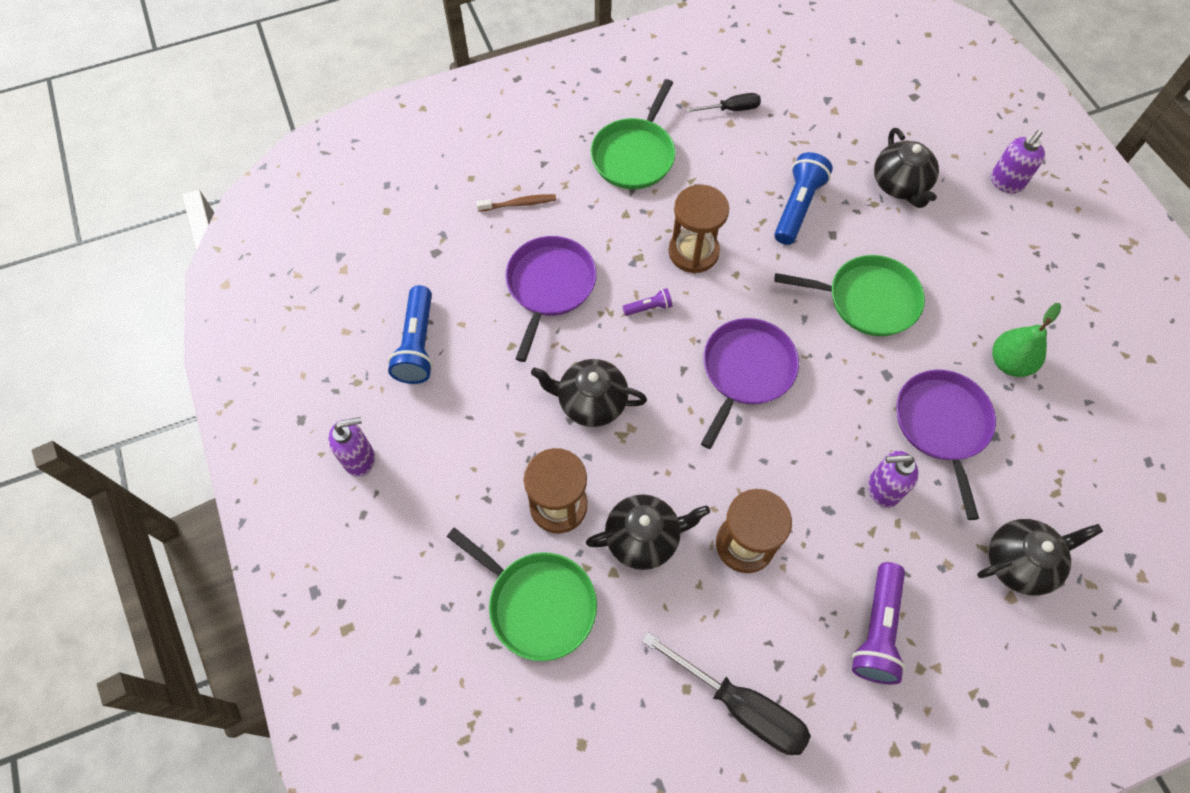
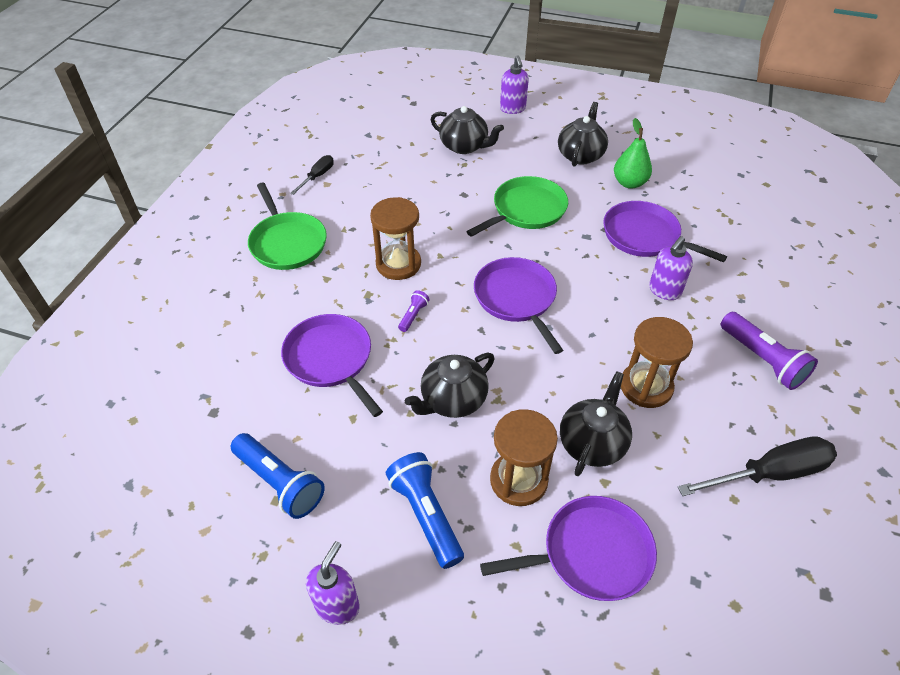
camera: 50 degrees left, 15 degrees down
(519, 204) = (240, 331): brown toothbrush -> none
(537, 603) = (591, 554): green pan -> purple pan
(797, 206) = (425, 196): blue flashlight -> blue flashlight (425, 514)
(1019, 562) = (764, 264): black teapot -> black teapot (580, 155)

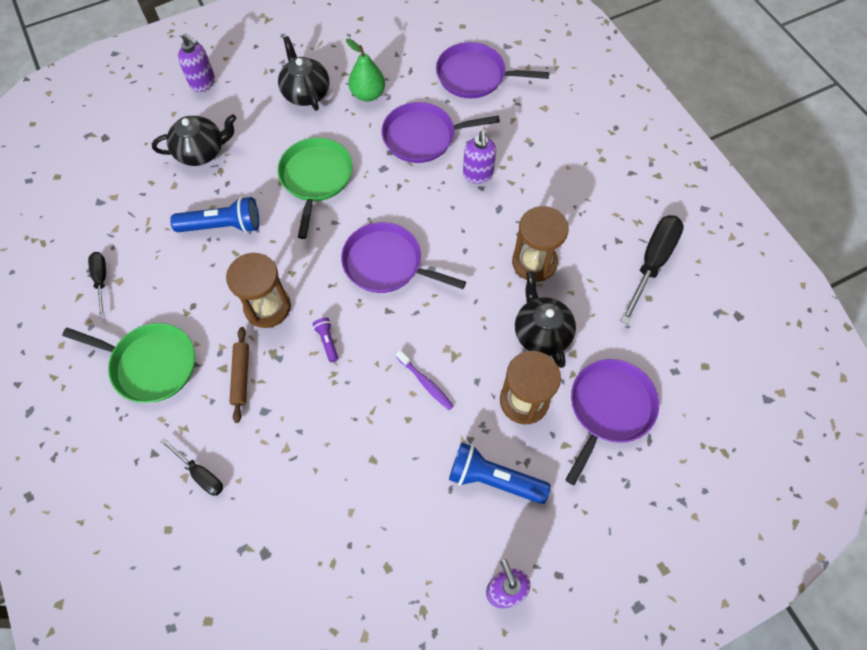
camera: 45 degrees left, 15 degrees up
(237, 329) = (200, 474): none -> black screwdriver
(280, 483) = (376, 553): blue flashlight -> blue flashlight (223, 226)
(331, 292) = (241, 376): none -> brown rolling pin
(331, 359) = (306, 431): purple pan -> purple pan (475, 76)
(452, 400) = (425, 383): black teapot -> purple toothbrush
(762, 360) = (582, 182): purple flashlight -> none

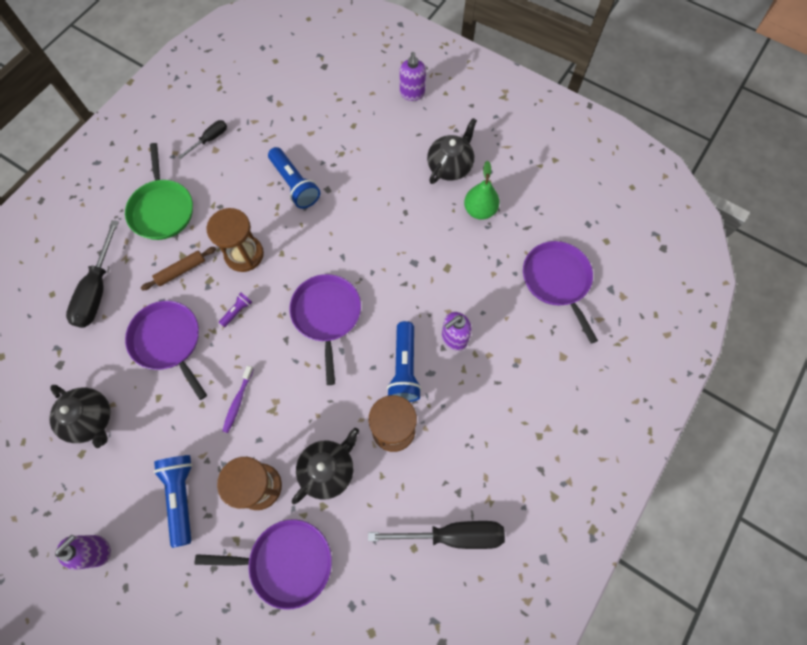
camera: 60 degrees right, 5 degrees up
(200, 474) = (98, 290): black screwdriver -> black screwdriver, size x1.81
(201, 152) = (349, 132): black teapot -> black teapot (91, 419)
(316, 178) = (374, 220): green pan -> none
(423, 137) = (465, 275): purple pan -> purple pan (169, 341)
(481, 226) = (404, 368): none -> blue flashlight

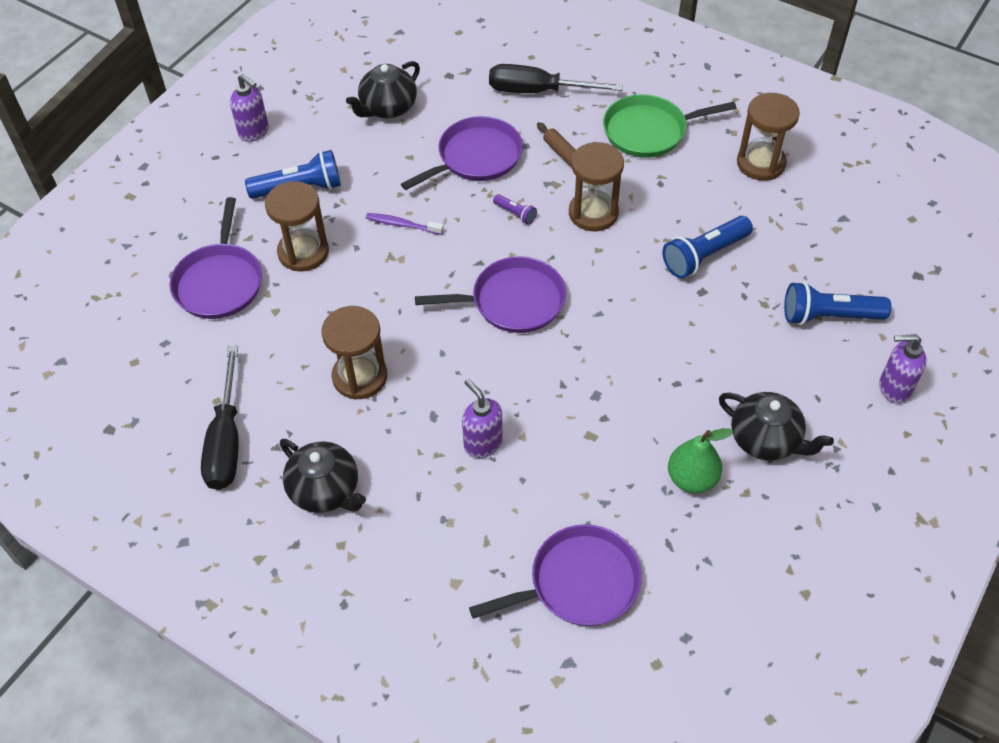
camera: 90 degrees right, 15 degrees down
(210, 139) = (760, 163): black screwdriver -> brown hourglass
(328, 470) = (316, 313): black teapot -> black teapot (325, 490)
(404, 368) = (440, 387): blue flashlight -> blue flashlight (828, 316)

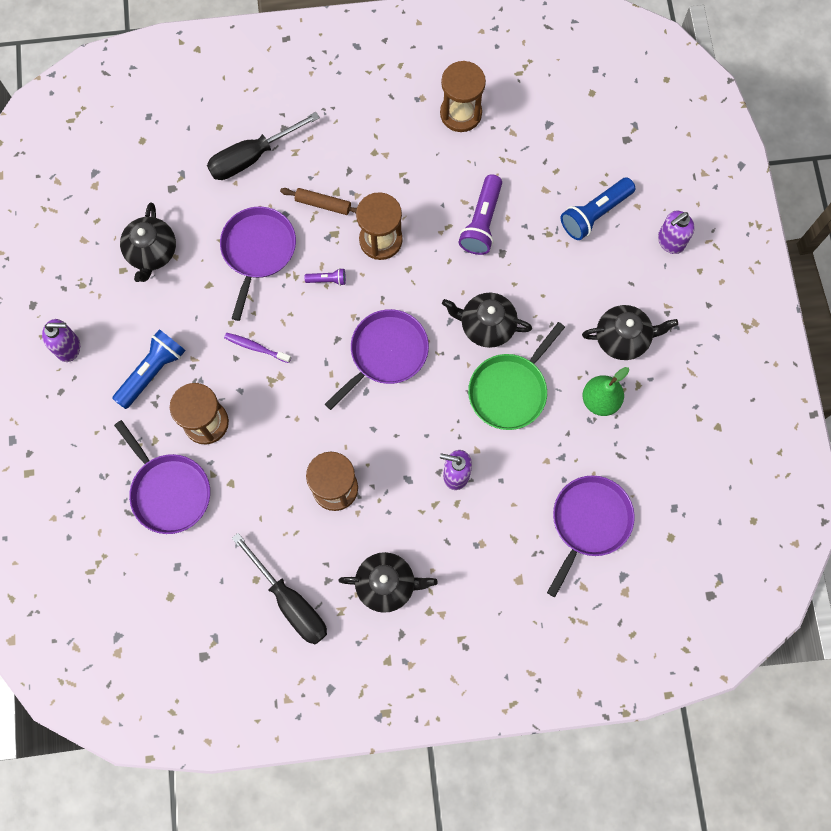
camera: 40 degrees left, 20 degrees up
(402, 225) = (256, 347): purple toothbrush -> purple toothbrush turned 45 degrees clockwise
(631, 340) = (486, 326): none -> black teapot
(649, 131) = (362, 138): green pan -> green pan (510, 390)
(704, 256) = (482, 222): blue flashlight -> purple flashlight

